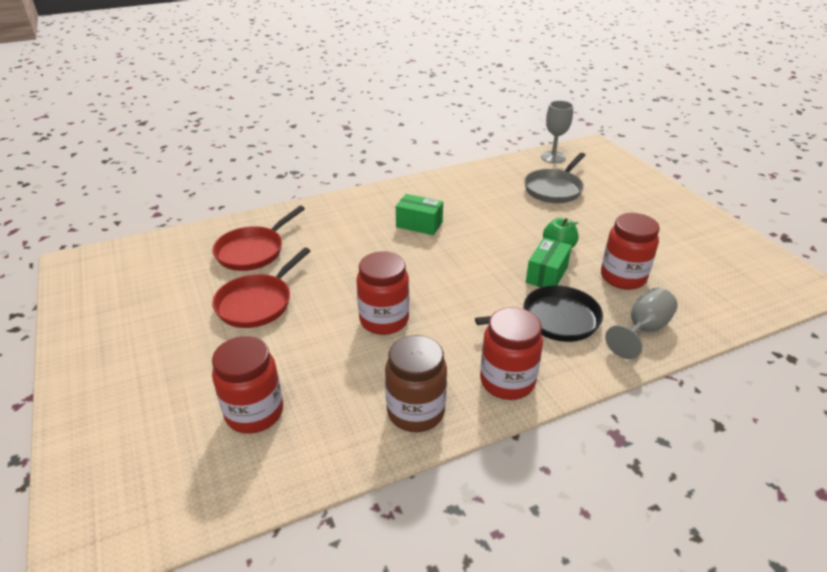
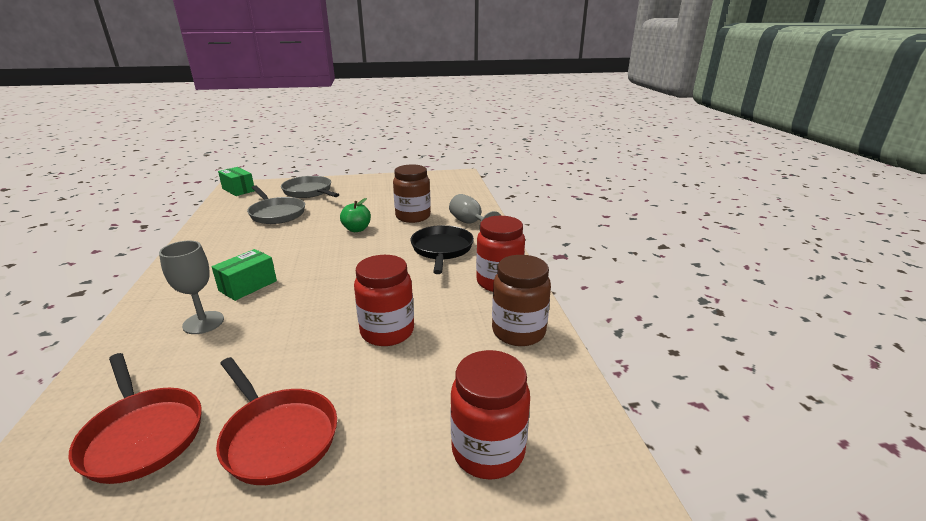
camera: 75 degrees left, 10 degrees down
(546, 274) = (387, 241): green box -> green box (238, 190)
(553, 157) = (228, 203): grey goblet -> grey goblet (203, 322)
(622, 188) = (309, 192): none -> grey pan
(623, 277) = (413, 217): red jar -> brown jar

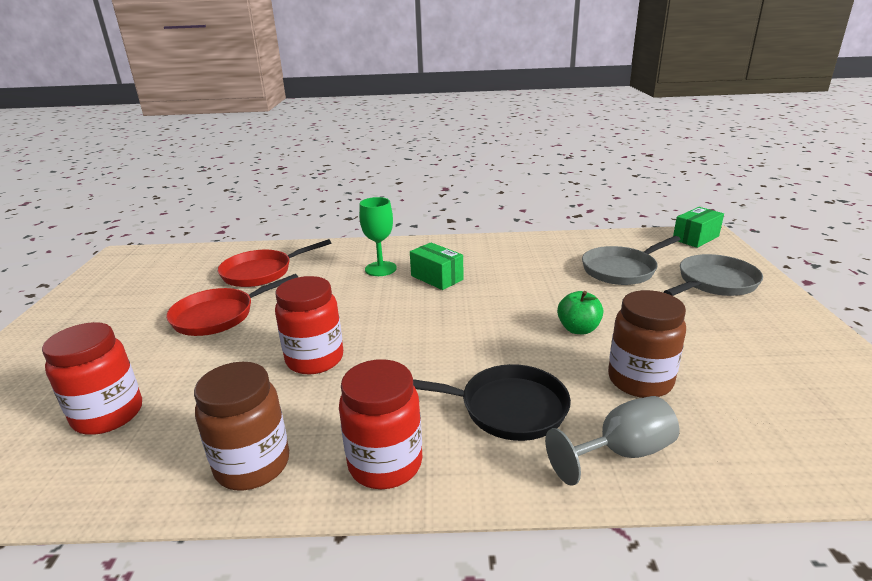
camera: 100 degrees right, 0 degrees up
(203, 322) = (380, 269): grey goblet -> green goblet

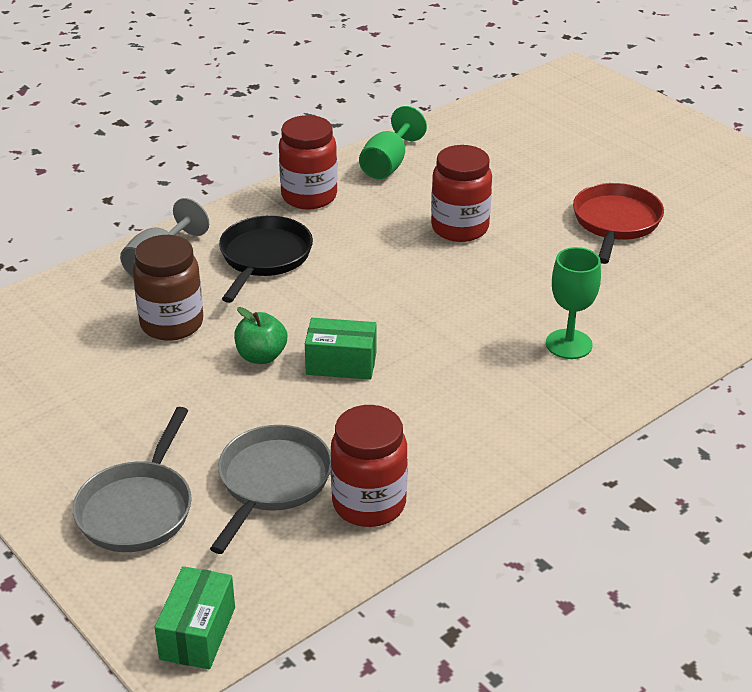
camera: 140 degrees right, 10 degrees up
(108, 415) = (529, 144): red jar -> red jar (369, 504)
(252, 465) = (388, 164): brown jar -> green goblet
(262, 272) = (686, 280): red pan -> none
(437, 278) = (484, 360): green box -> green box (341, 364)
(506, 408) = (264, 258): black pan -> black pan turned 135 degrees clockwise

